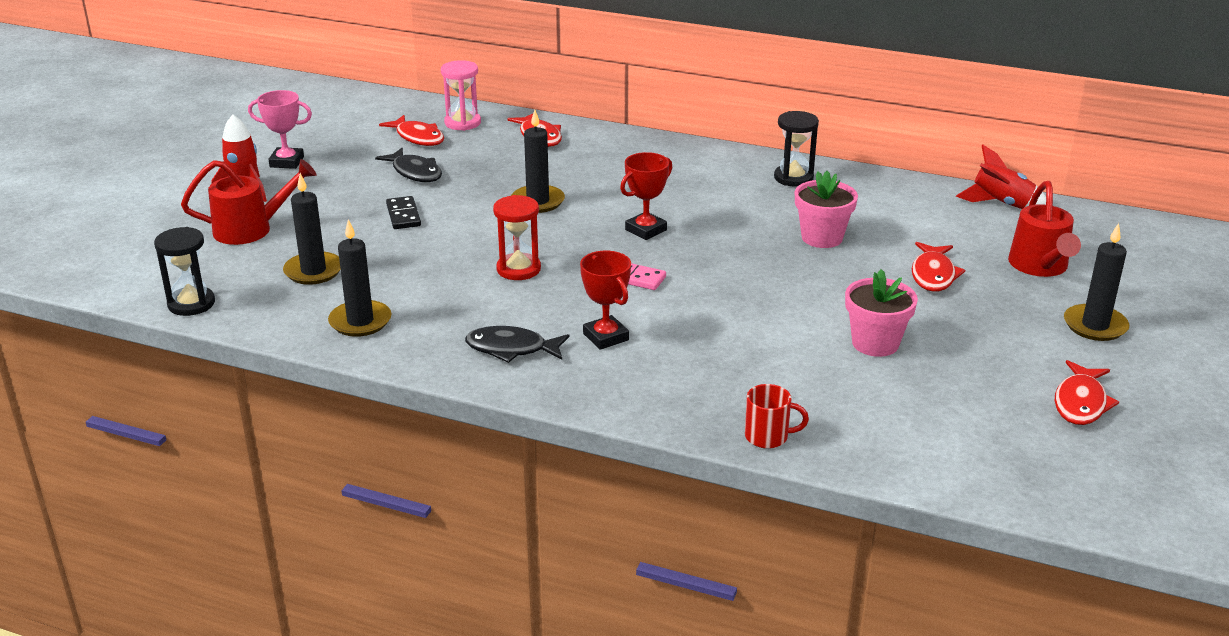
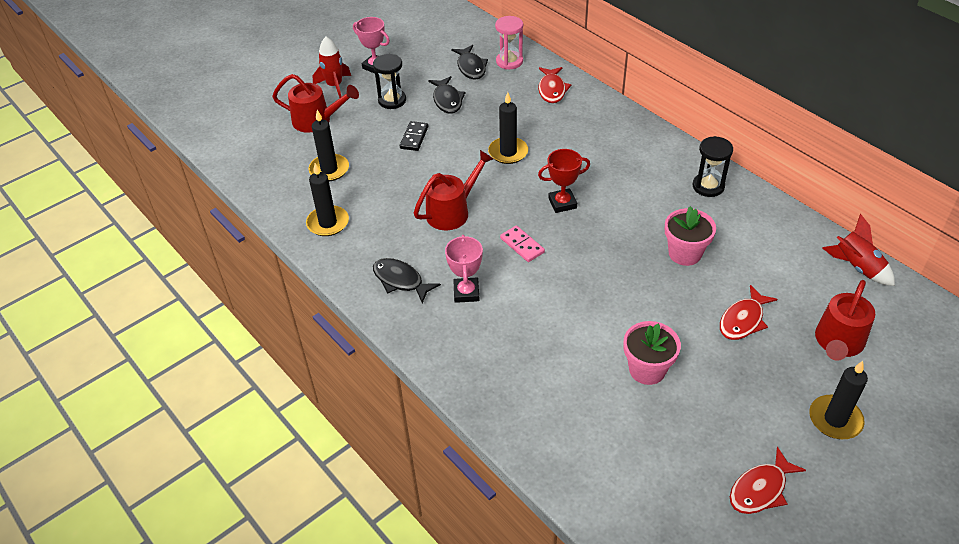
camera: 30 degrees right, 15 degrees up
(191, 304) = (245, 173): black hourglass -> black hourglass (392, 100)
(418, 137) = (471, 67): red fish -> black fish
(518, 269) = (453, 211): red hourglass -> red watering can
(606, 337) = (466, 292): red trophy -> pink trophy
(768, 437) = (508, 424): red mug -> none

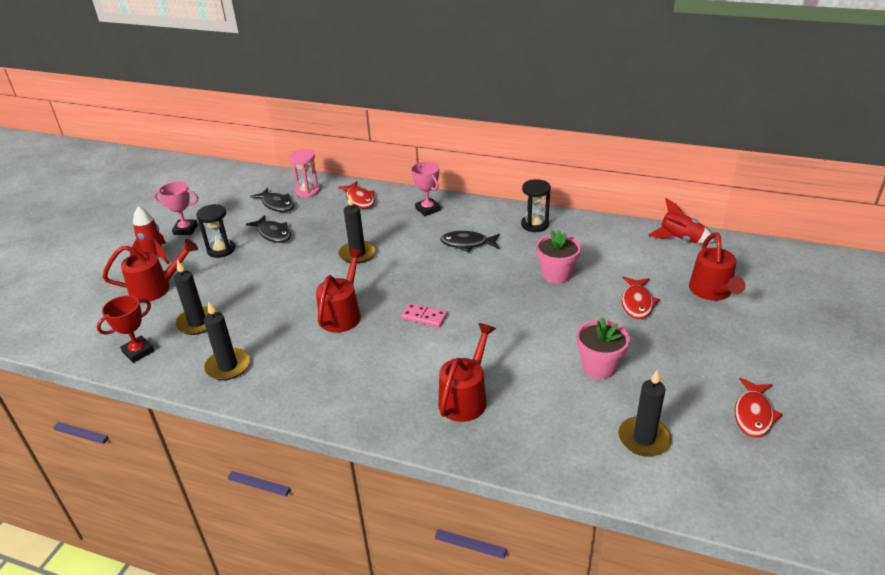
camera: 30 degrees left, 10 degrees down
(400, 280) = (336, 386): black fish -> black fish (467, 244)
(414, 137) = (263, 271): black domino -> none
(466, 292) = (404, 371): pink trophy -> pink trophy (427, 209)
(501, 342) = (466, 397): none -> red watering can
(562, 203) = (433, 274): red trophy -> red trophy (138, 352)
(835, 419) = (756, 342): black candle -> black candle (644, 439)

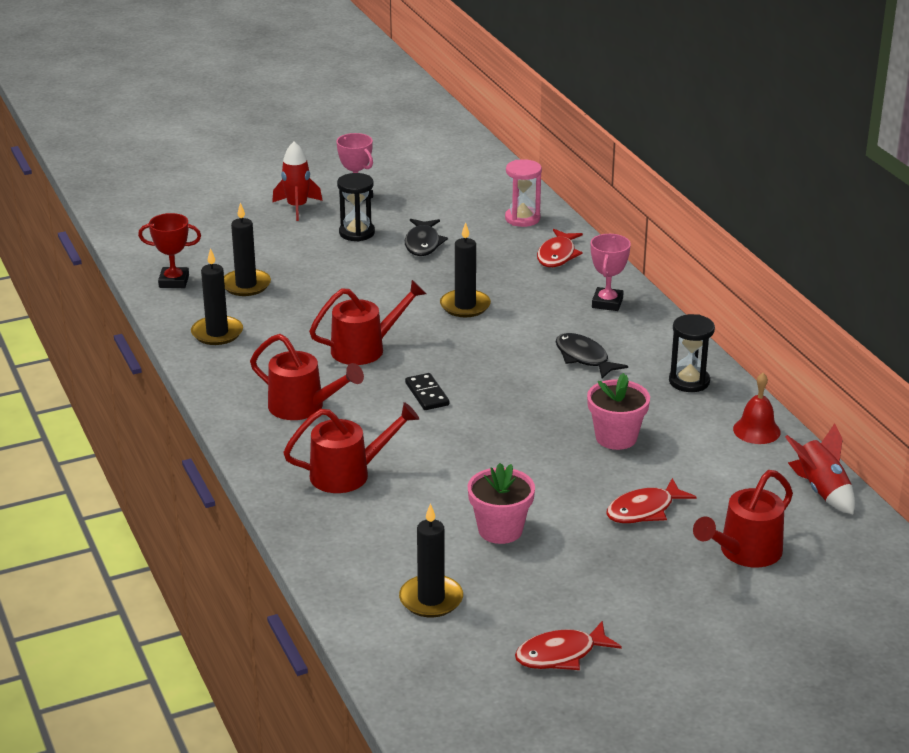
camera: 45 degrees right, 5 degrees down
(157, 288) = (258, 237): red watering can -> red watering can (304, 407)
(277, 205) = (471, 216): black fish -> none
(424, 317) = (427, 394): pink domino -> black domino
(604, 229) = (756, 430): none -> red bell

